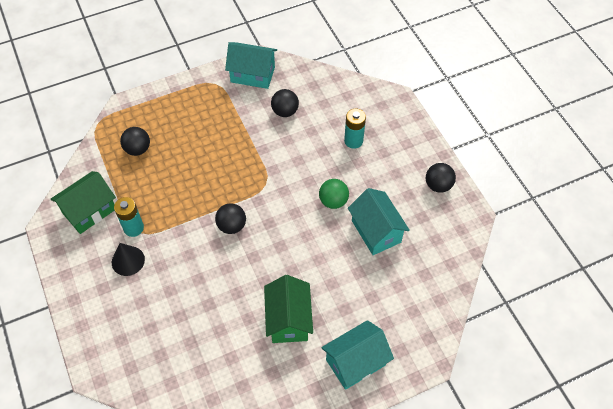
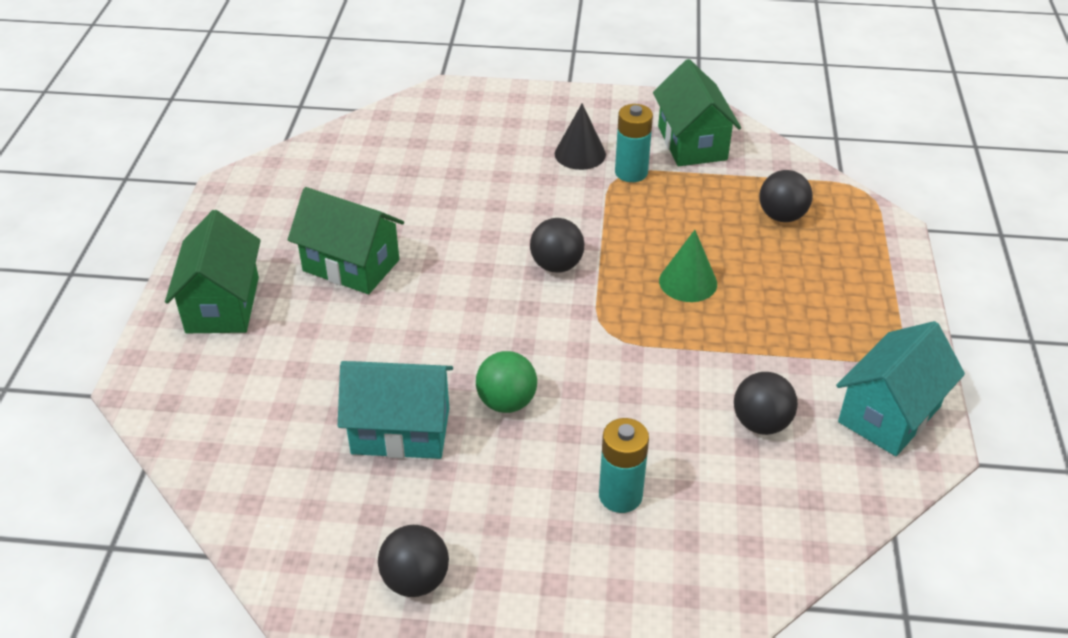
camera: 120 degrees right, 15 degrees down
(211, 168) = (688, 282): none -> green cone
(355, 362) = (223, 305): turquoise house -> green house

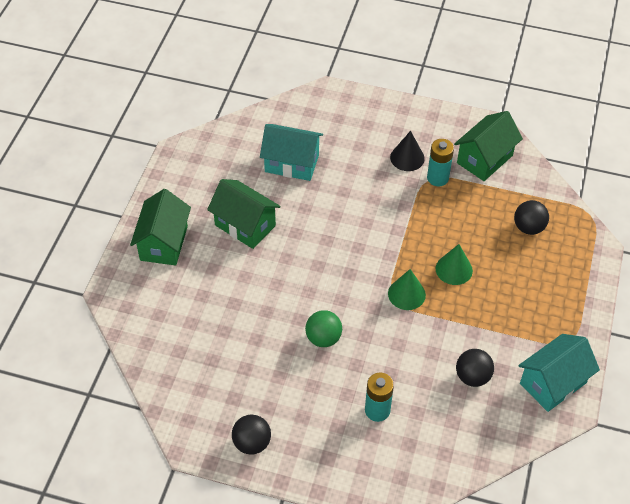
camera: 10 degrees right, 10 degrees up
(400, 431) = (258, 347): turquoise house -> turquoise house (292, 163)
(556, 265) = (373, 244): black ball -> none
(624, 323) = (406, 294): none -> green cone
(692, 143) = (484, 159): green house -> green house turned 45 degrees clockwise

